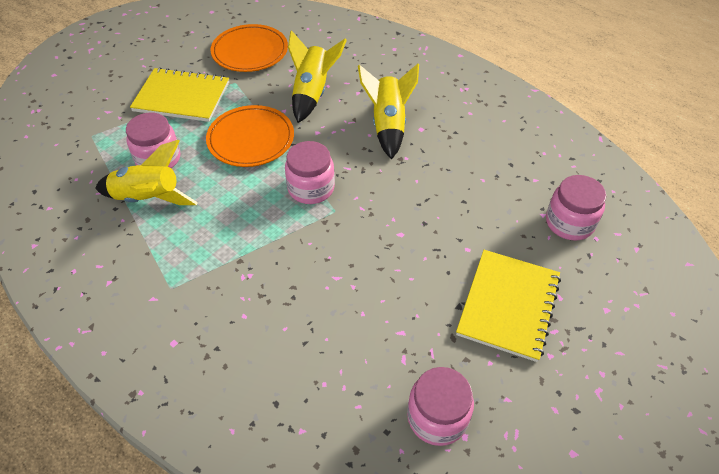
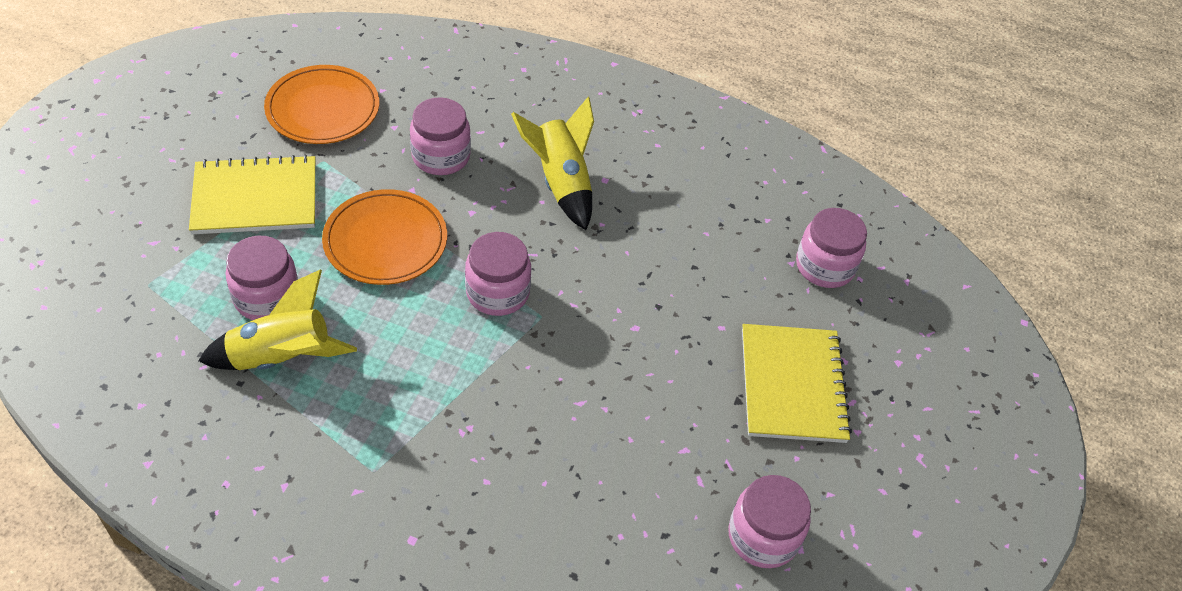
camera: 25 degrees left, 0 degrees up
(312, 93) = (441, 156): yellow rocket -> pink jar

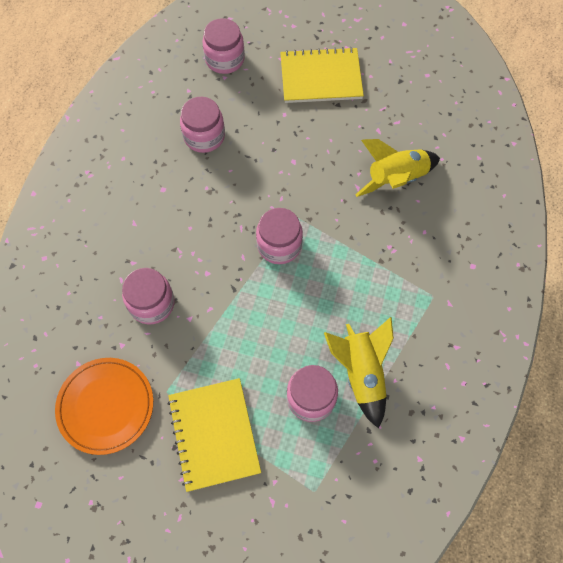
camera: 90 degrees left, 15 degrees up
(385, 241) = (244, 327): orange plate -> none
(561, 183) = (170, 217): yellow rocket -> yellow rocket (396, 179)
(763, 536) = (424, 91): pink jar -> pink jar (204, 136)

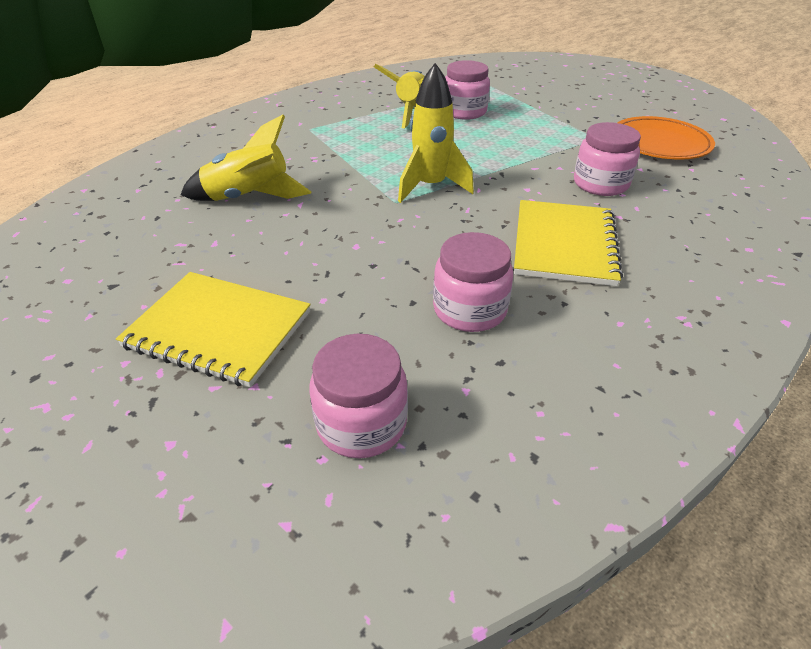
camera: 155 degrees left, 25 degrees down
(214, 434) = (558, 114): yellow notebook -> yellow notebook (564, 244)
(279, 245) = (431, 187): pink jar -> yellow rocket

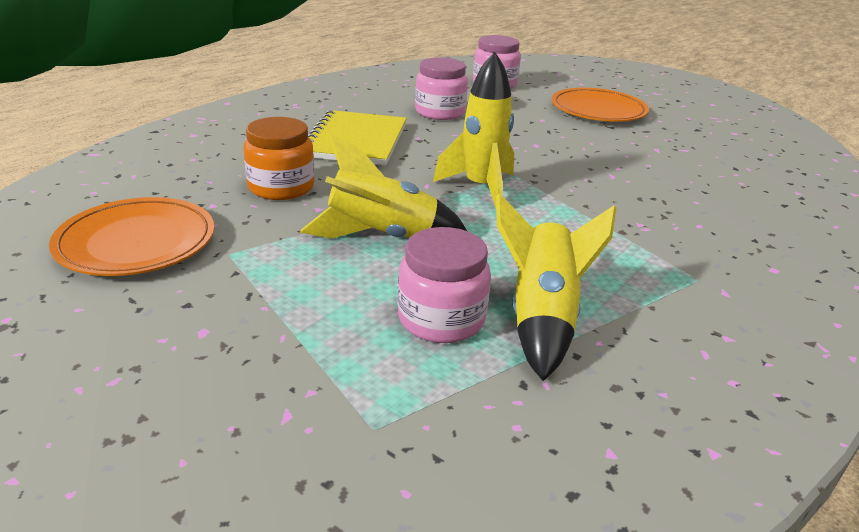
camera: 175 degrees right, 10 degrees down
(218, 329) = (598, 110): yellow notebook -> orange plate
(249, 198) = (669, 181): yellow rocket -> yellow rocket (381, 237)
(600, 184) = (281, 187): pink jar -> orange jar

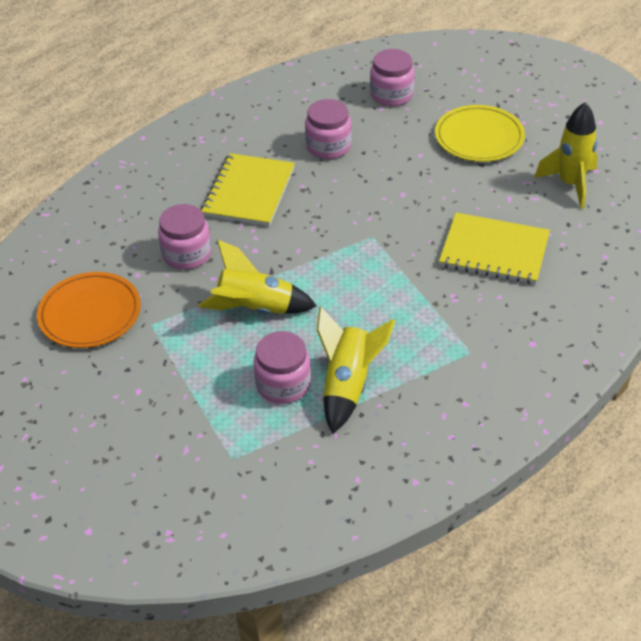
camera: 10 degrees right, 15 degrees up
(281, 187) = (187, 254): orange jar -> pink jar
(481, 188) = (340, 253): yellow rocket -> yellow rocket (570, 184)
(598, 110) = (479, 137): orange plate -> yellow plate
(667, 187) = (494, 251): none -> yellow notebook

